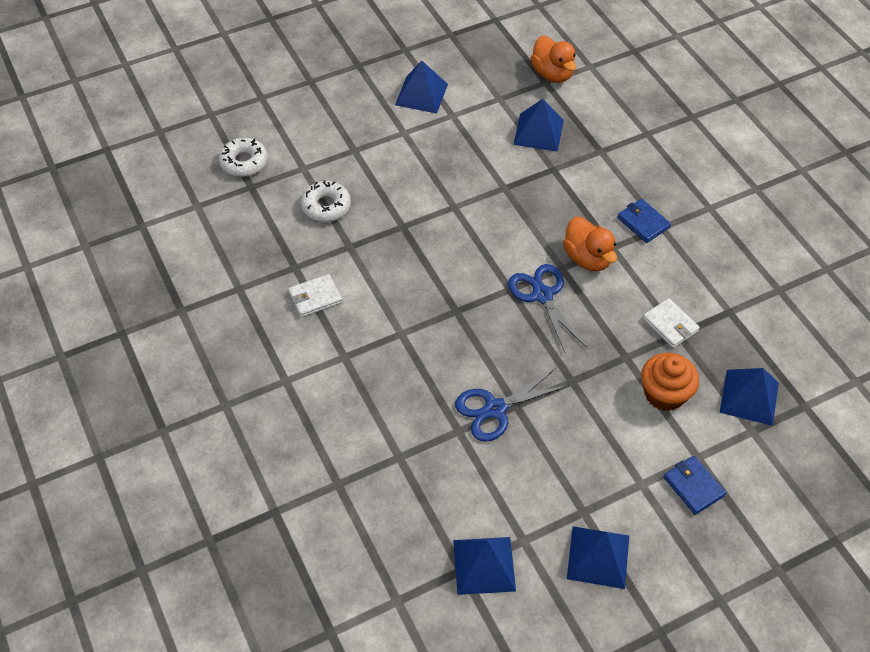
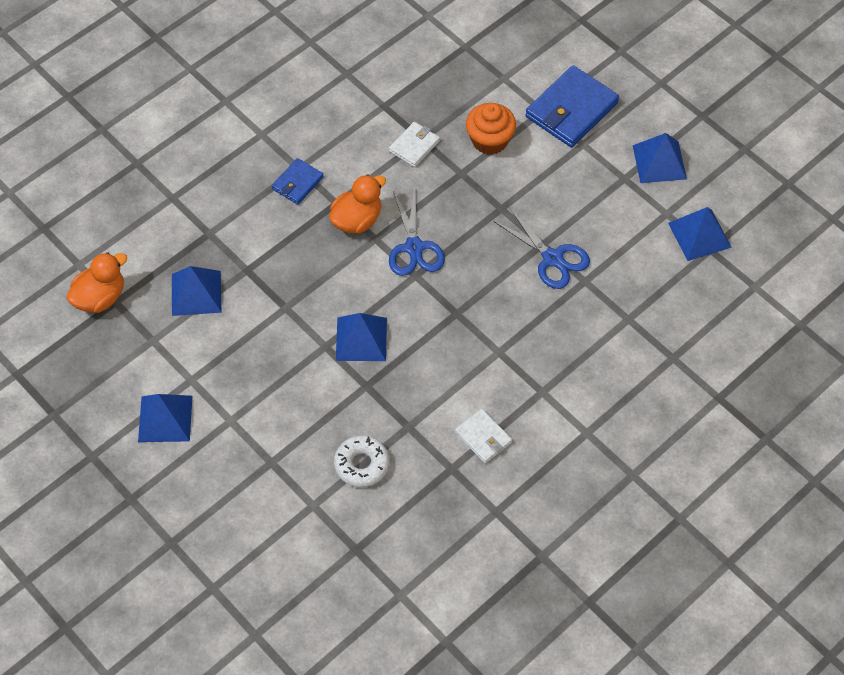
camera: 105 degrees left, 5 degrees up
(244, 162) = (322, 569): white donut -> none
(542, 295) = (414, 248): blue scissors -> blue scissors turned 60 degrees counterclockwise
(693, 486) = (571, 110): blue wallet -> blue wallet, size x1.84
(749, 397) = (471, 83): blue pyramid -> blue pyramid (361, 339)

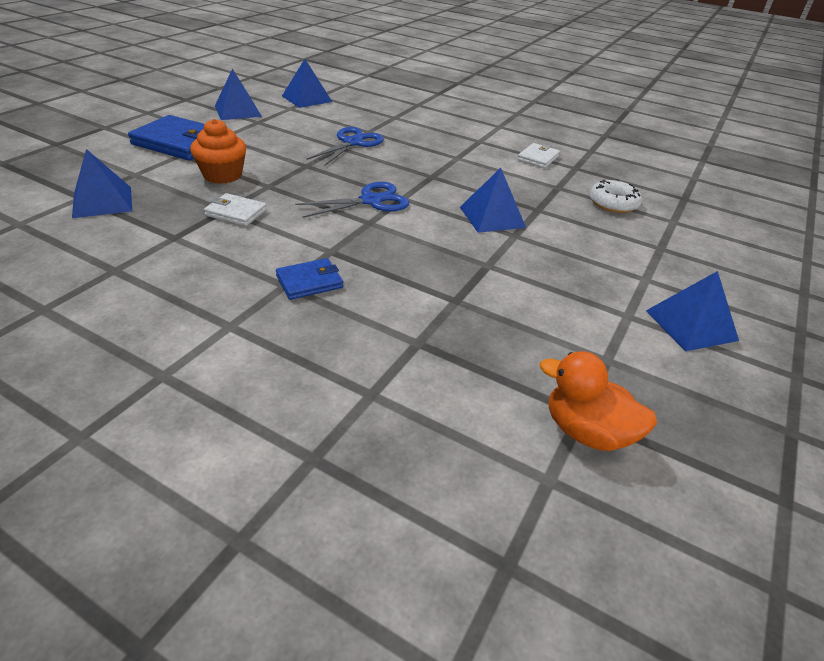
camera: 110 degrees left, 20 degrees down
(196, 293) = (514, 335): blue pyramid -> blue pyramid (102, 202)
(297, 183) = (309, 282): blue wallet -> blue wallet turned 45 degrees counterclockwise
(357, 220) = (350, 235): orange duck -> none

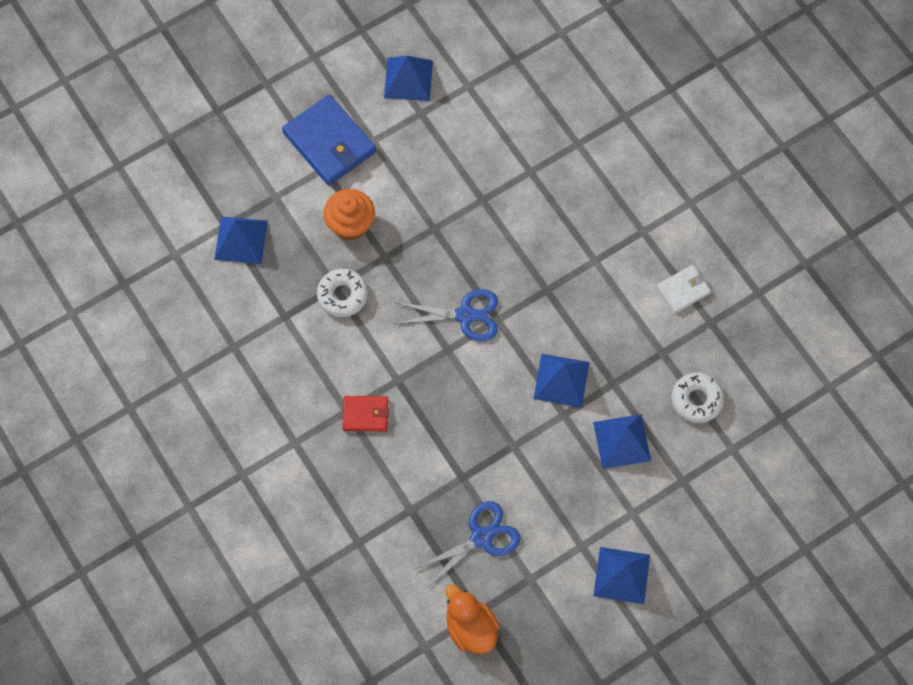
camera: 30 degrees right, 30 degrees up
(236, 213) = (342, 295): white wallet -> white donut
(306, 98) = (497, 64): blue pyramid -> blue pyramid (621, 441)
(309, 282) = (365, 414): blue wallet -> red wallet
(352, 143) = (500, 194): blue scissors -> blue scissors (481, 537)

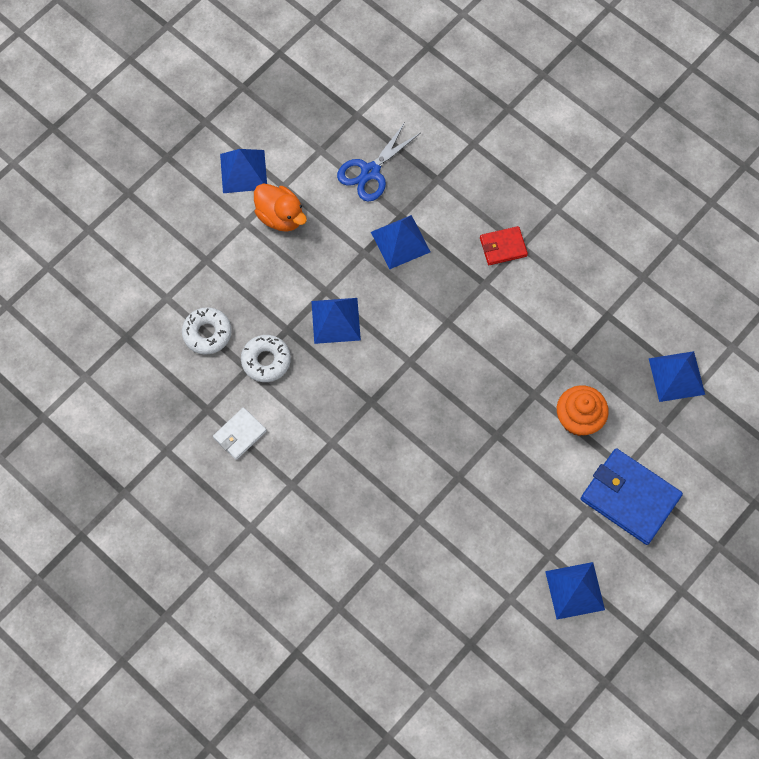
camera: 165 degrees right, 0 degrees up
(342, 295) = (561, 347): white donut -> white donut (266, 361)
(465, 315) = (441, 357): blue scissors -> none
(470, 627) = (360, 103): orange duck -> orange duck (280, 216)
(621, 441) = (268, 280): blue pyramid -> blue pyramid (400, 242)

